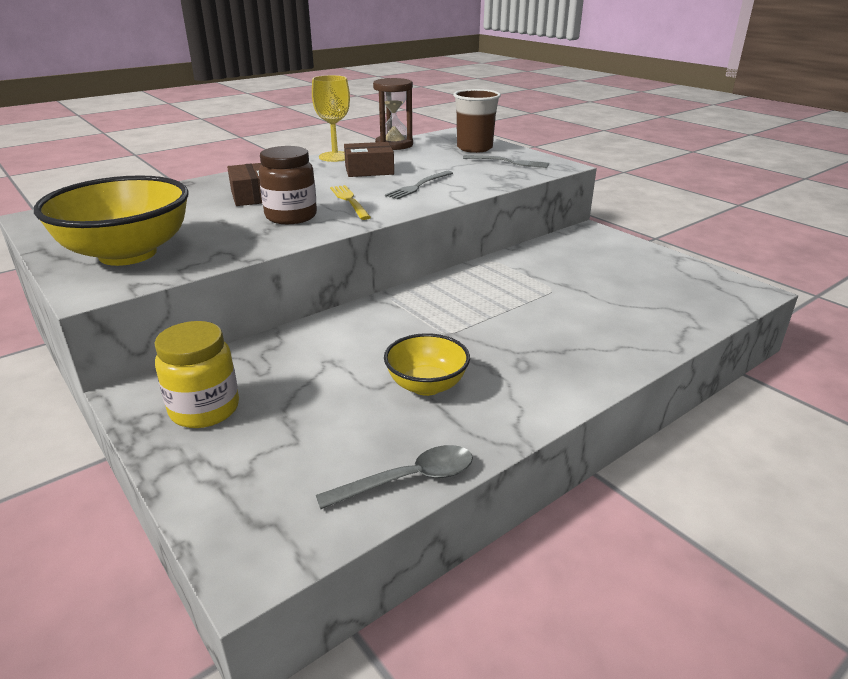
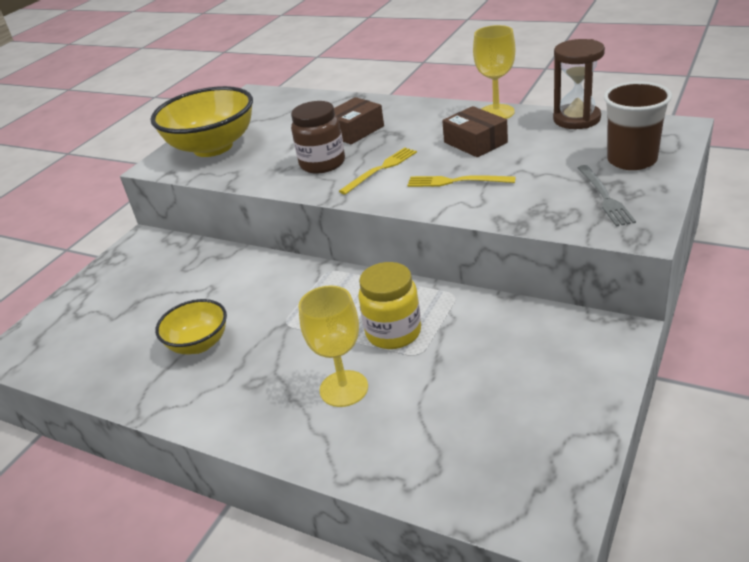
camera: 70 degrees right, 5 degrees up
(204, 409) = (134, 270): yellow jar -> yellow jar (393, 333)
(409, 479) = (86, 380): grey spoon -> none
(419, 186) = (456, 181): grey fork -> yellow fork
(569, 325) = (344, 388): none -> yellow goblet

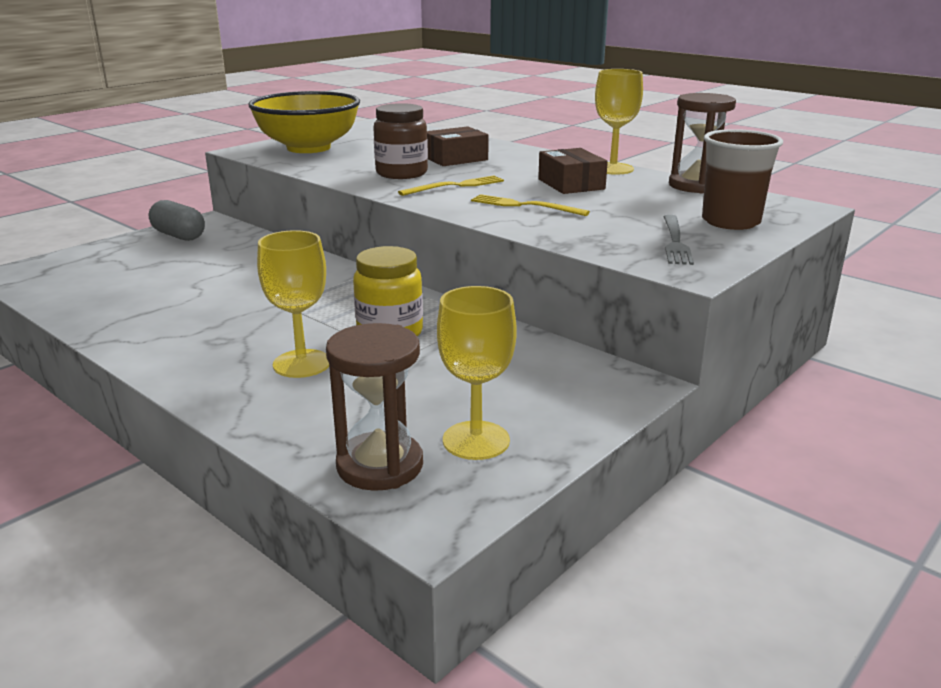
camera: 10 degrees right, 10 degrees down
(129, 265) = (178, 236): none -> grey capsule
(199, 344) = (190, 302): yellow bowl -> none
(477, 479) = (380, 465): none -> brown hourglass
(534, 430) = (476, 440): none -> yellow goblet

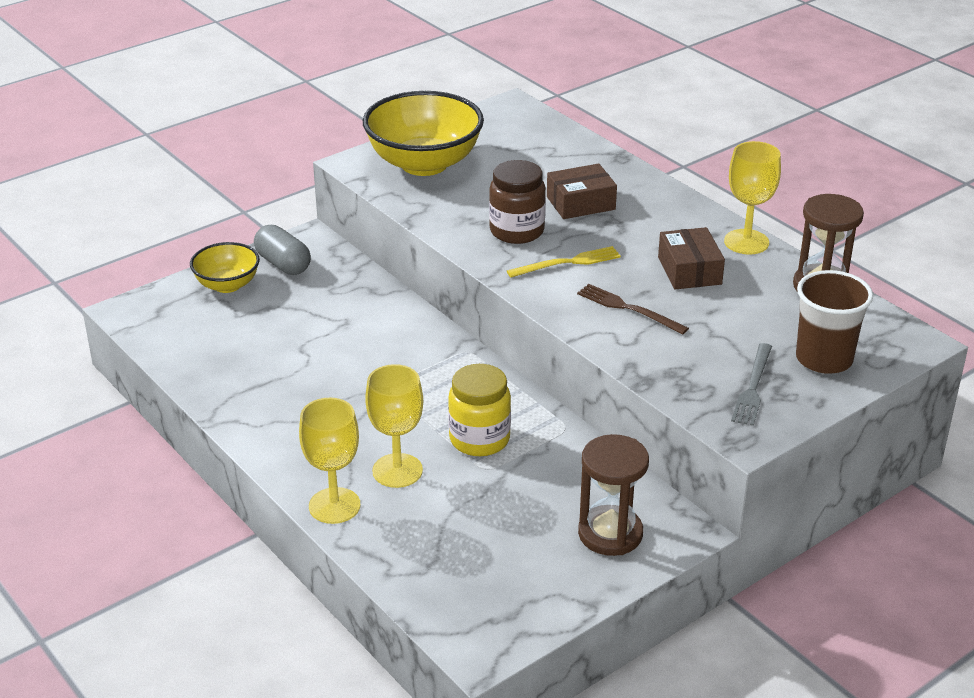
camera: 10 degrees right, 10 degrees up
(121, 251) = (227, 285): none -> yellow bowl
(380, 465) = (450, 591): brown hourglass -> brown hourglass (610, 534)
(476, 440) = (530, 575): yellow goblet -> yellow goblet (334, 506)
(524, 206) = (628, 309): yellow fork -> brown fork

